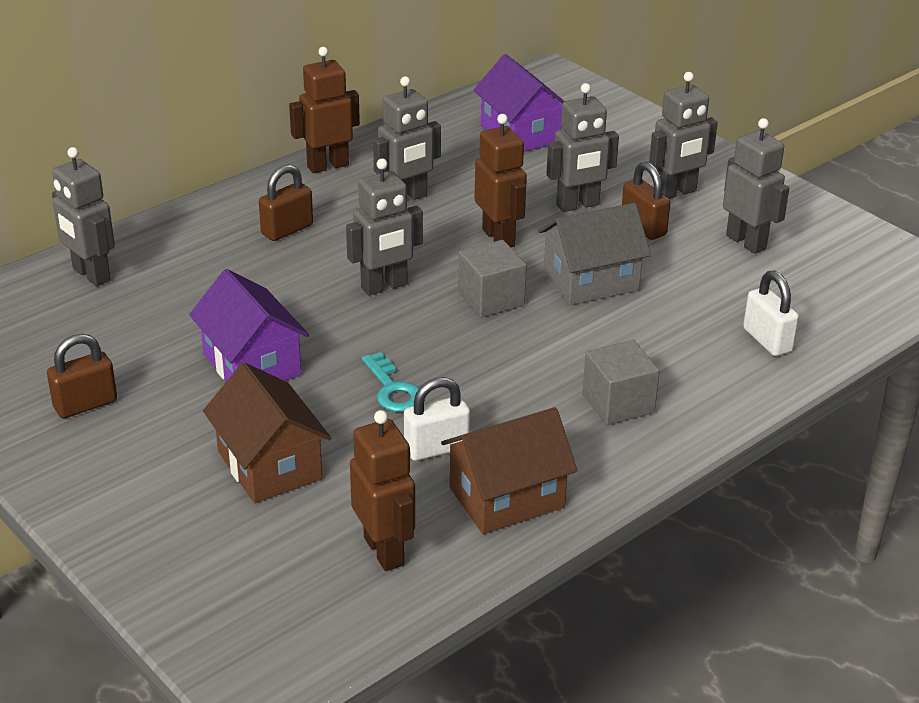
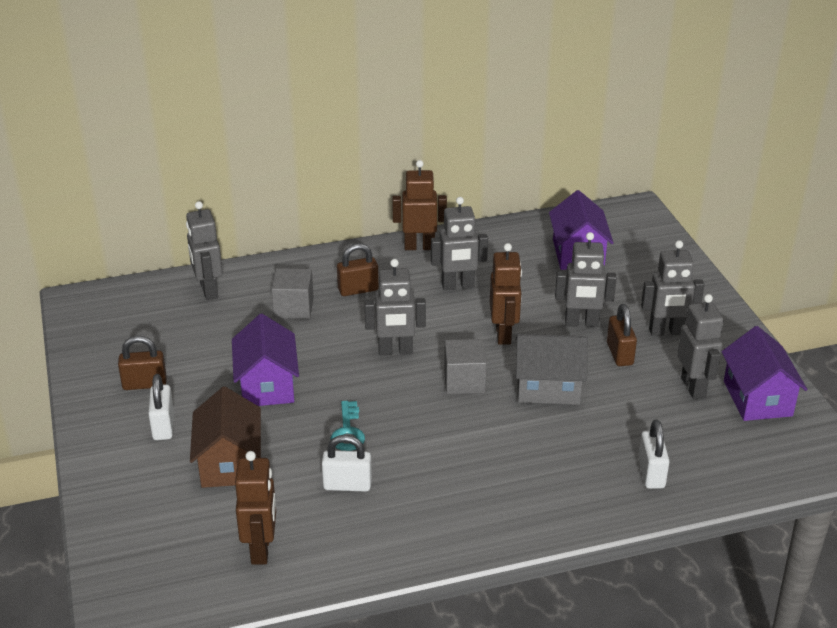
camera: 25 degrees right, 0 degrees up
(149, 447) = (163, 426): none -> white padlock
(506, 497) = (369, 537): brown house -> none
(618, 403) = (500, 490): grey cube -> grey cube (293, 308)
(819, 236) = (757, 398): none -> purple house

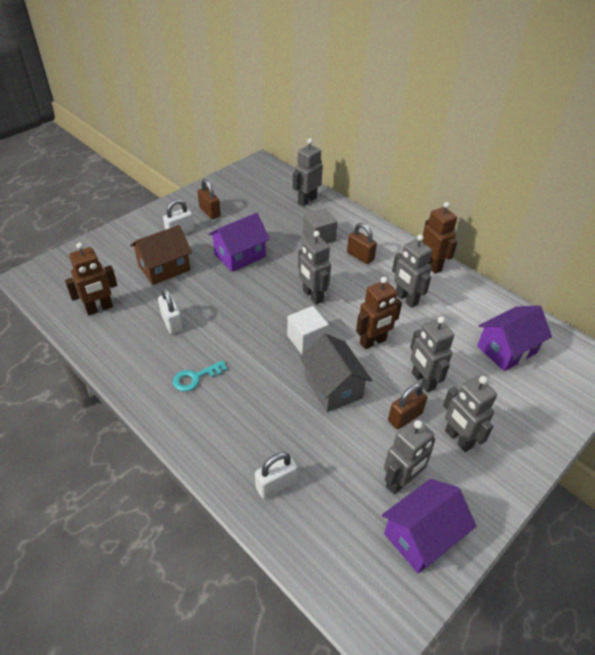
camera: 60 degrees right, 10 degrees up
(348, 431) = (220, 304): turquoise key -> turquoise key (195, 378)
(464, 381) = (307, 340): grey cube -> white cube

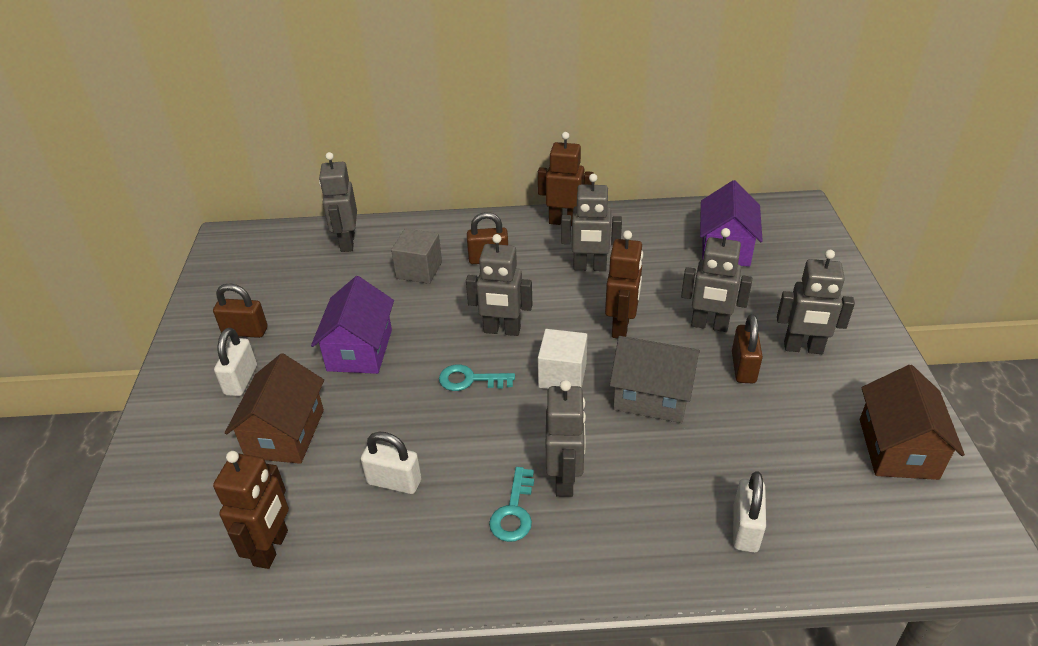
camera: 45 degrees left, 5 degrees down
(264, 306) = (470, 380): none -> turquoise key
(401, 481) = (821, 422): grey robot -> grey robot (565, 479)
(422, 536) = (898, 448): purple house -> brown house

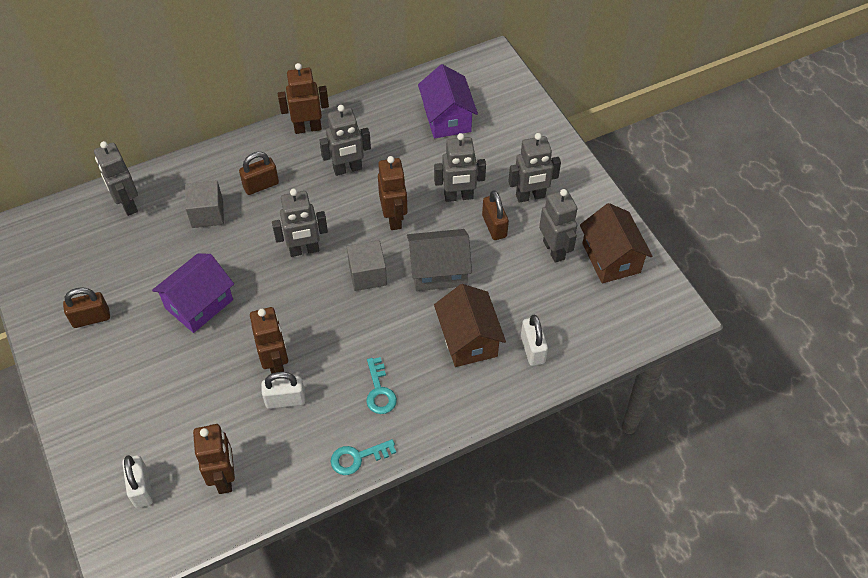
camera: 25 degrees left, 15 degrees up
(241, 380) = (117, 362): white padlock -> white padlock (141, 488)
(285, 433) = (181, 392): brown house -> brown house (468, 339)
(360, 350) = (199, 304): purple house -> purple house turned 60 degrees clockwise
(406, 438) = (276, 364): none -> brown robot
(470, 380) = (300, 301): turquoise key -> turquoise key (358, 458)
(562, 375) = (367, 275): white cube -> grey cube
(565, 479) = (404, 356): grey robot -> grey robot (554, 250)

